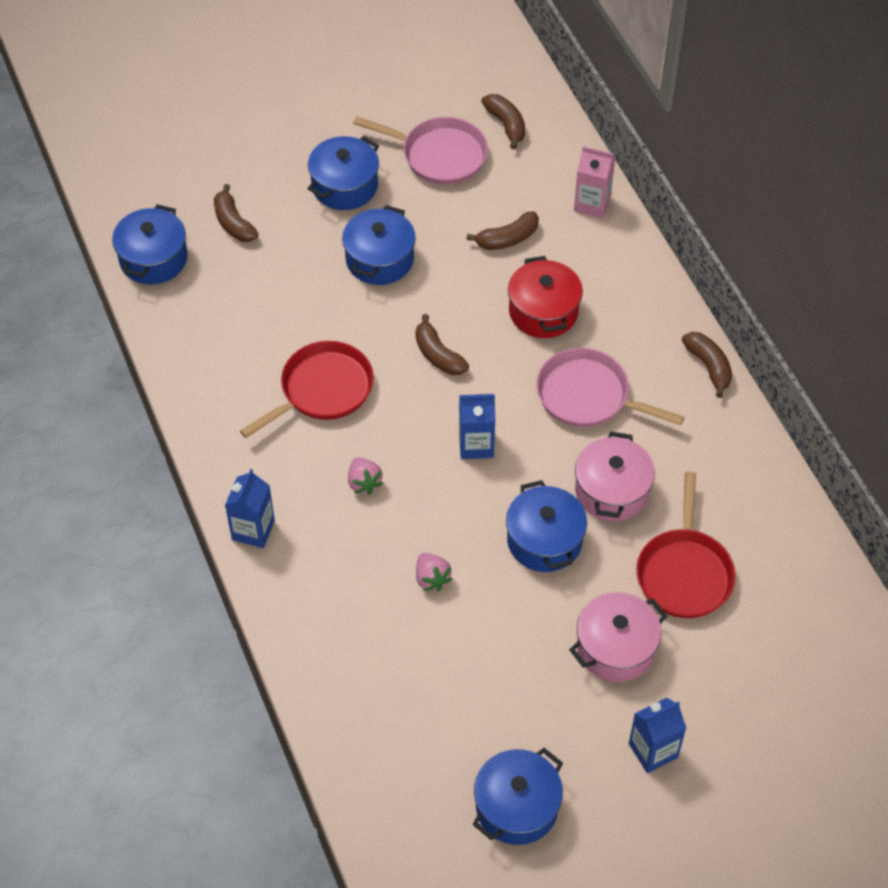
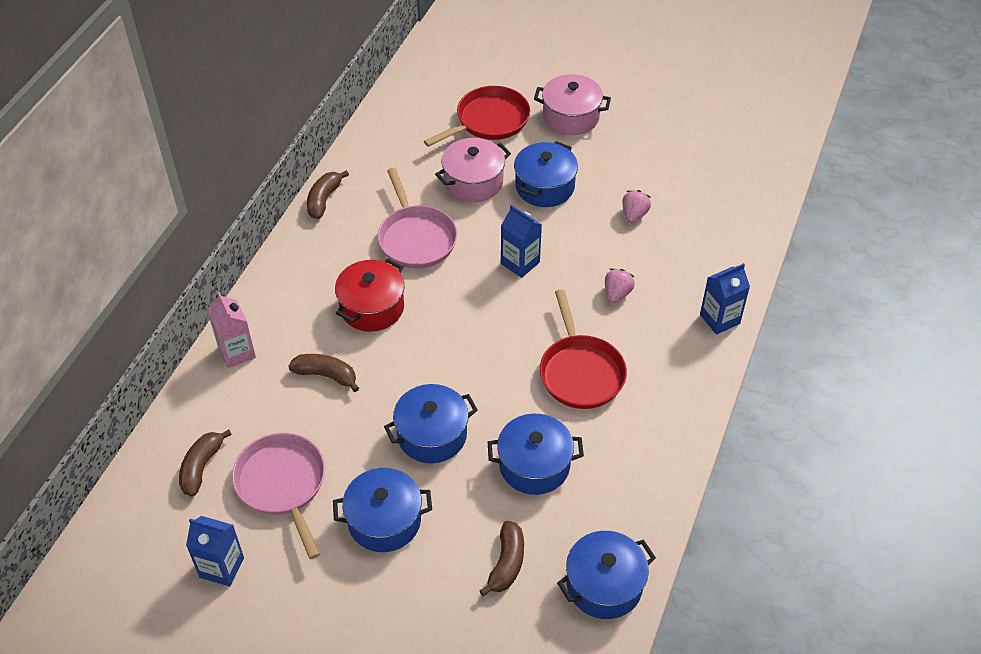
camera: 135 degrees left, 5 degrees down
(322, 390) = (580, 372): red pan -> red pan turned 105 degrees counterclockwise
(438, 355) = (475, 334): brown banana -> none
(516, 807) = (705, 94): blue pot -> blue pot (534, 465)
(653, 750) = (607, 70): blue carton -> blue carton (221, 567)

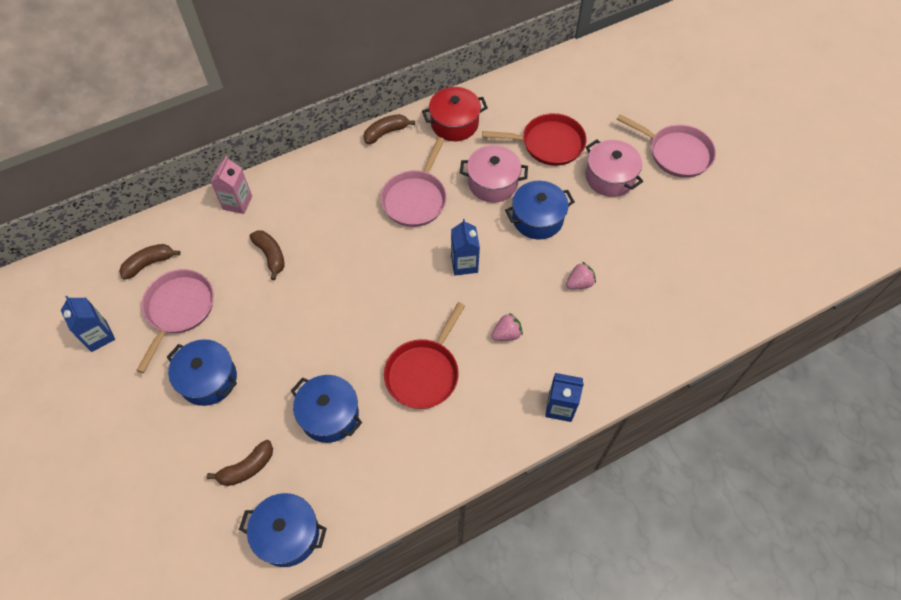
camera: 40 degrees right, 10 degrees up
(372, 307) = (341, 229): red pot -> red pot (454, 123)
(432, 435) = (290, 344): blue pot -> none
(605, 66) = (676, 153): none -> pink pan

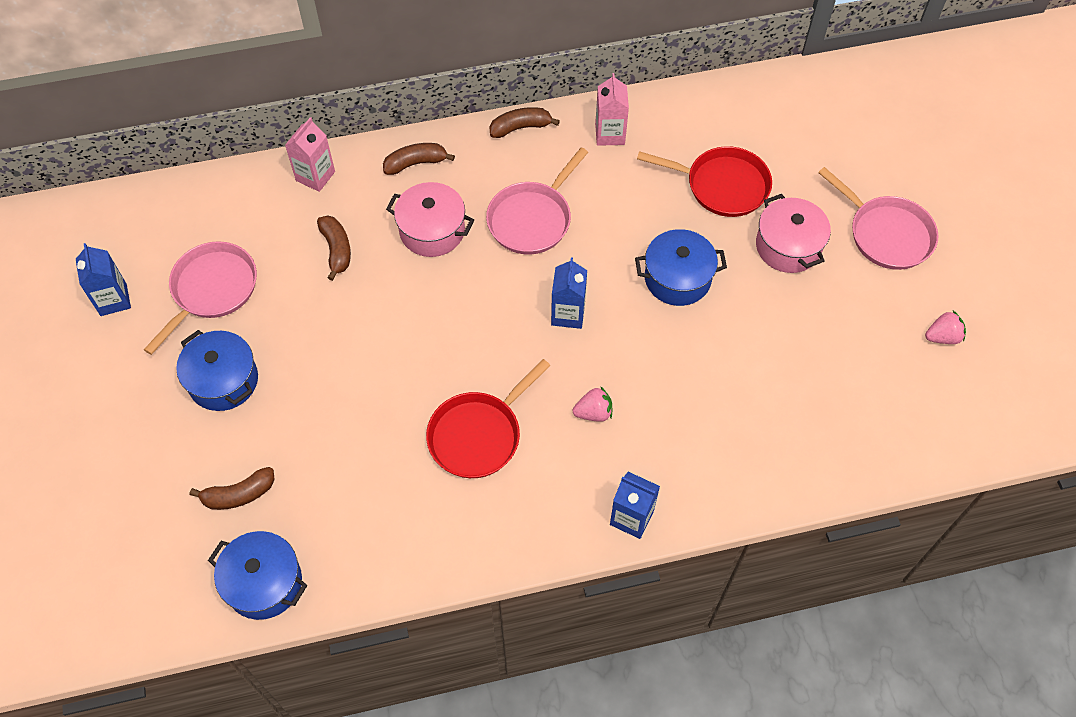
camera: 15 degrees right, 0 degrees up
(149, 264) = (192, 227): brown banana -> brown banana (415, 163)
(329, 415) = (351, 457): blue pot -> none
(454, 123) = (610, 134): red pot -> pink carton
(492, 183) = (635, 220): pink pot -> pink pot (432, 230)
(579, 283) = (705, 371): pink strawberry -> pink strawberry (942, 337)

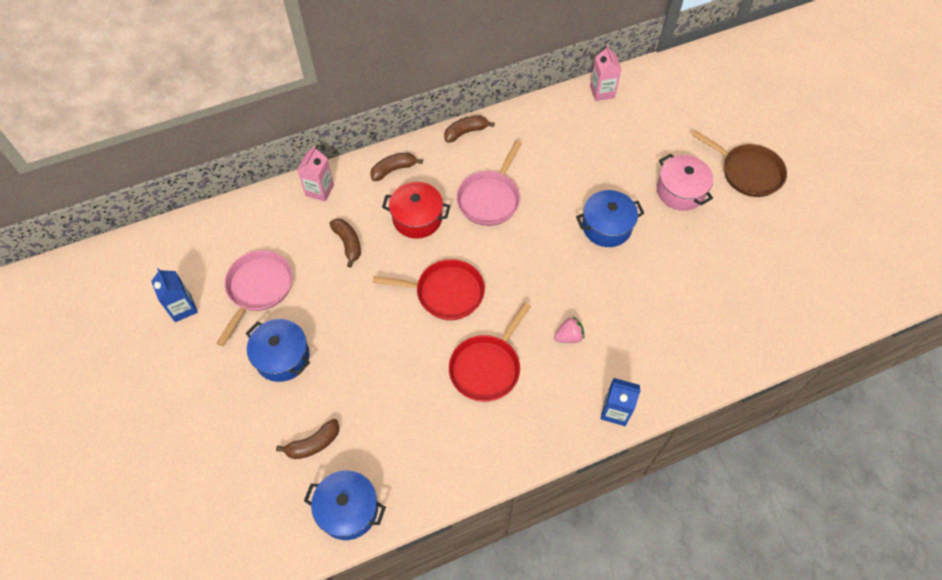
camera: 10 degrees left, 0 degrees up
(432, 230) = (417, 218): pink pot -> red pot
(568, 314) = (532, 265): blue carton -> none
(610, 134) = (532, 128): pink carton -> pink carton (602, 92)
(722, 185) = (622, 154): red pan -> red pan (445, 293)
(886, 234) = (747, 172): pink pan -> brown pan
(942, 337) = (805, 240): pink strawberry -> none

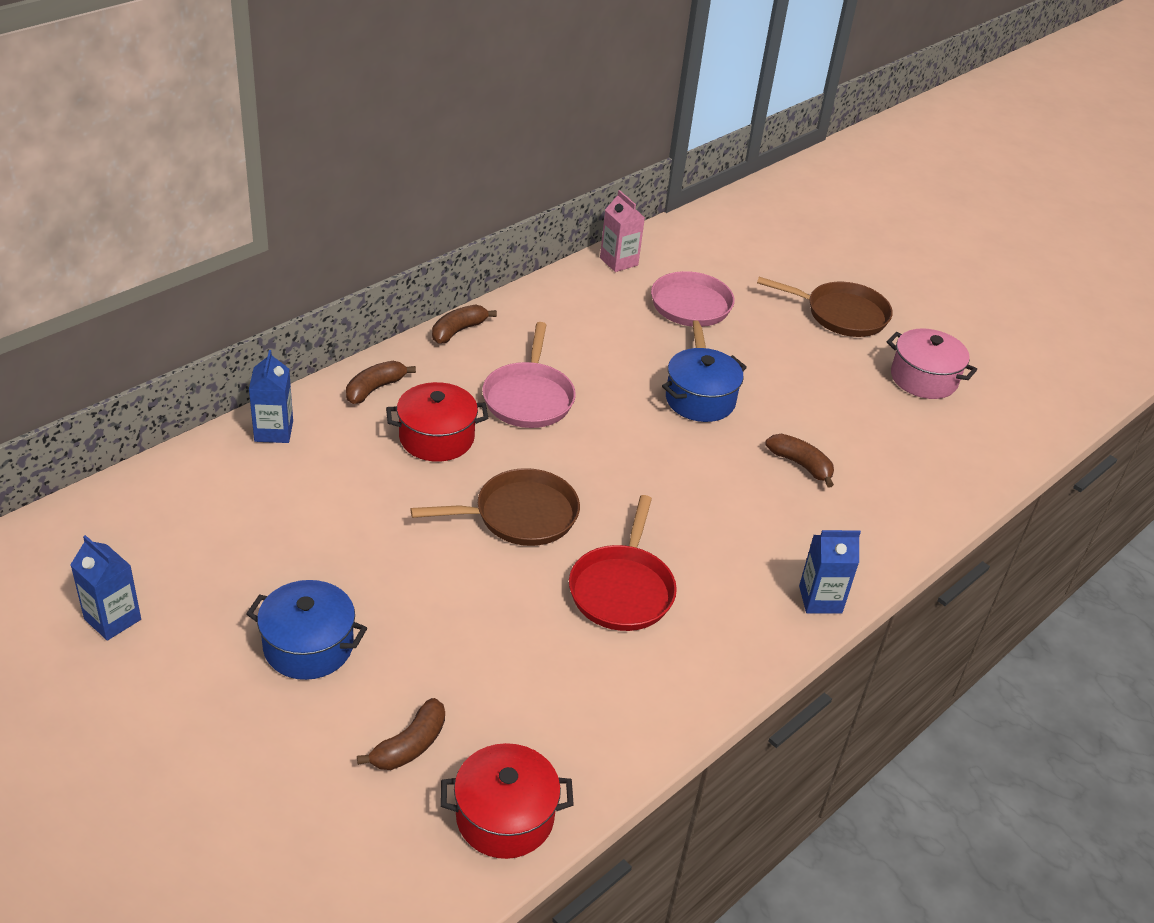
camera: 25 degrees left, 20 degrees down
(258, 288) = (230, 568): pink pan -> pink pan (691, 310)
(319, 190) = (274, 431): pink carton -> blue carton
(348, 243) = (347, 486): brown banana -> brown banana (800, 465)
(348, 510) = (505, 817): blue pot -> red pot
(445, 293) = (520, 515): red pan -> brown pan
(569, 336) = (715, 529): pink strawberry -> none
(680, 191) = (772, 347): pink pot -> pink pot (923, 378)

